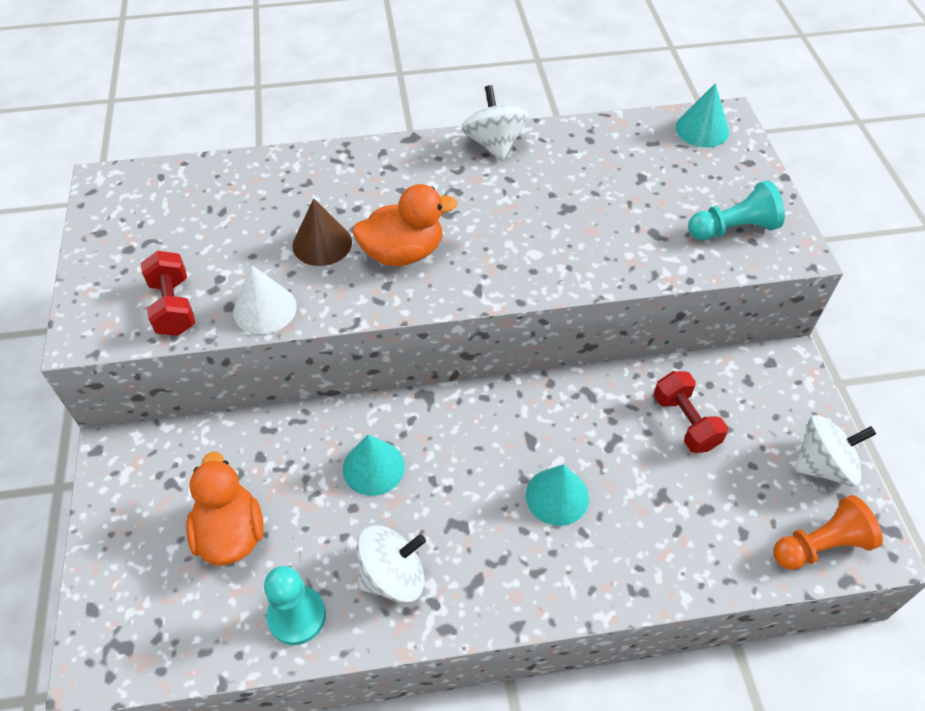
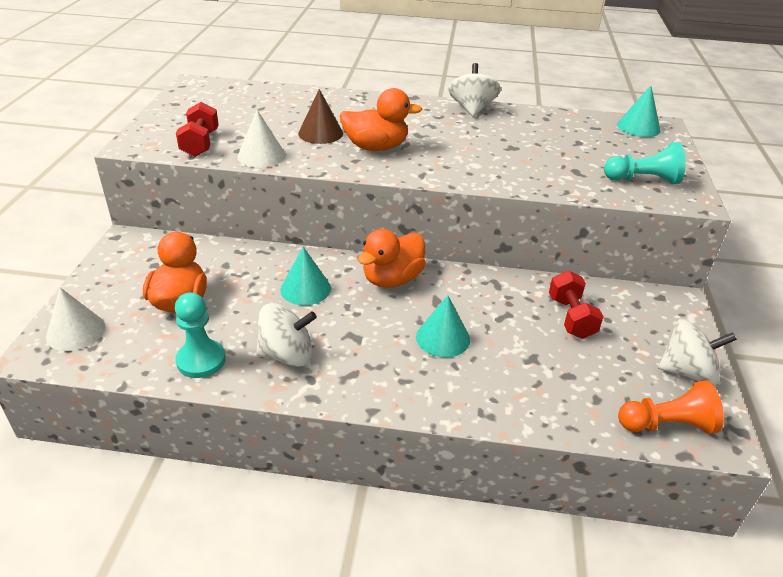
camera: 15 degrees right, 15 degrees down
(123, 620) = (75, 331): none -> white cone
(469, 421) = (392, 279): none -> orange duck

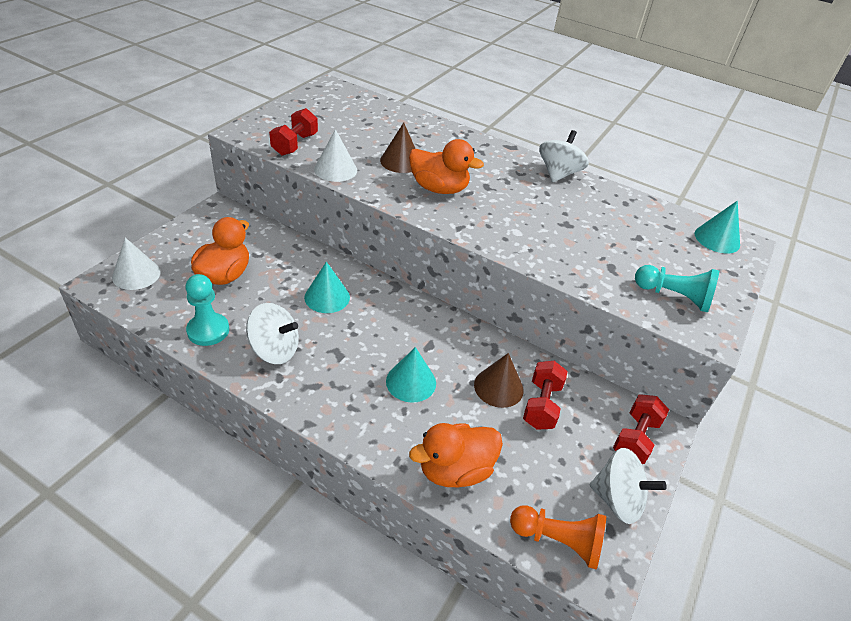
camera: 20 degrees right, 5 degrees up
(392, 279) = (404, 313): orange duck -> orange duck (455, 470)
(524, 315) = (498, 387): none -> brown cone
(664, 317) = (635, 439): none -> red dumbbell

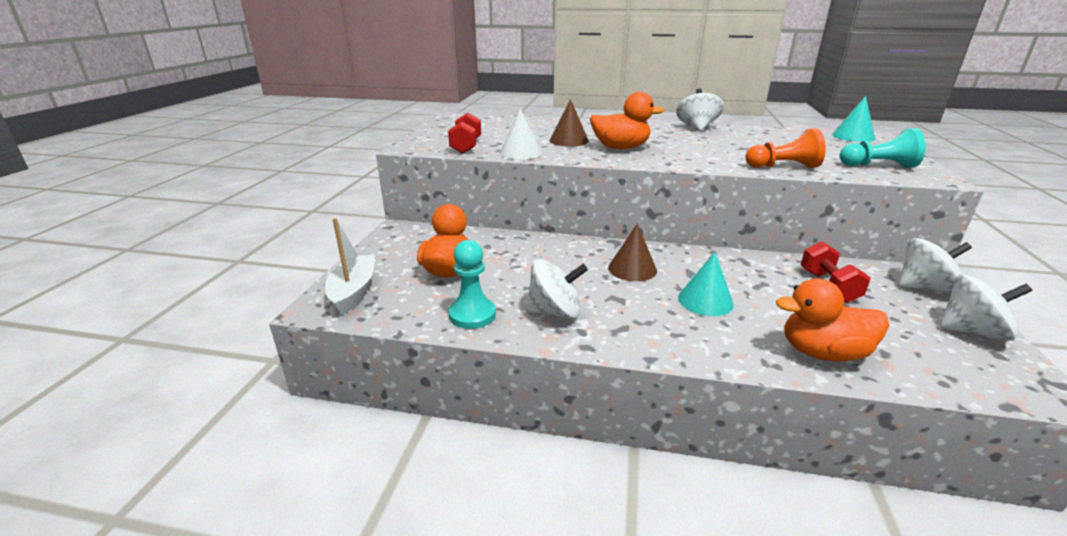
camera: 15 degrees left, 15 degrees down
(136, 274) = (354, 291): white cone -> white boat
(327, 297) = (563, 263): turquoise cone -> none
(455, 470) = (822, 353): orange duck -> orange duck turned 45 degrees clockwise
(498, 387) = (780, 284): brown cone -> brown cone (632, 269)
(558, 541) = (973, 377): orange pawn -> orange pawn (783, 167)
(635, 439) = (924, 287): red dumbbell -> white spinning top

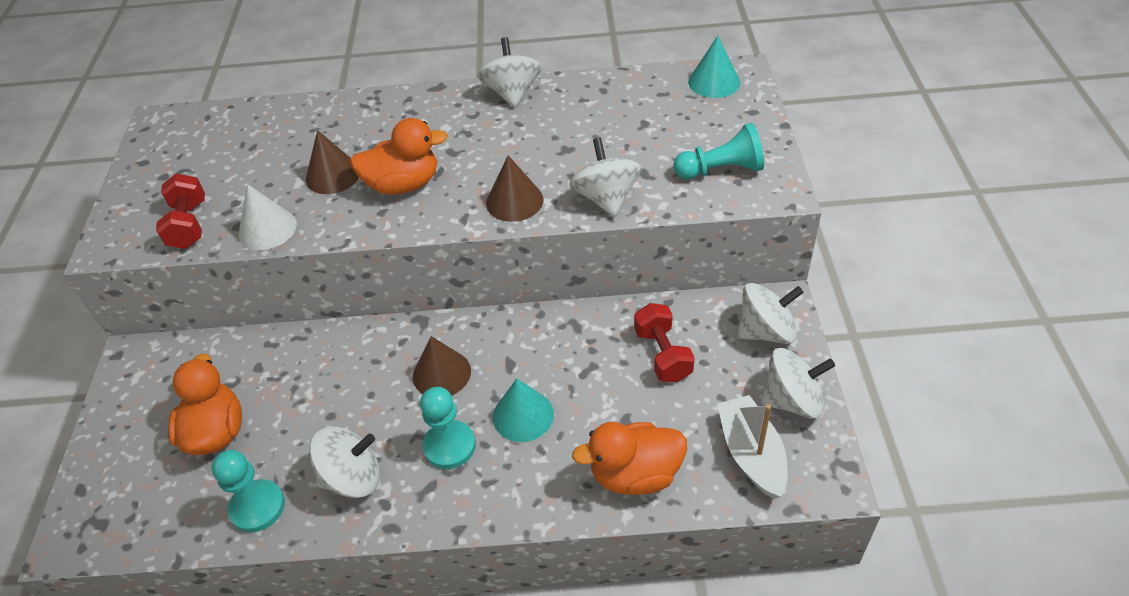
camera: 10 degrees left, 20 degrees up
(354, 291) = (105, 500): white boat -> white boat (751, 454)
(640, 307) = (449, 446): none -> turquoise pawn
(707, 161) = (514, 201): none -> brown cone
(783, 167) = (606, 198): orange pawn -> white spinning top

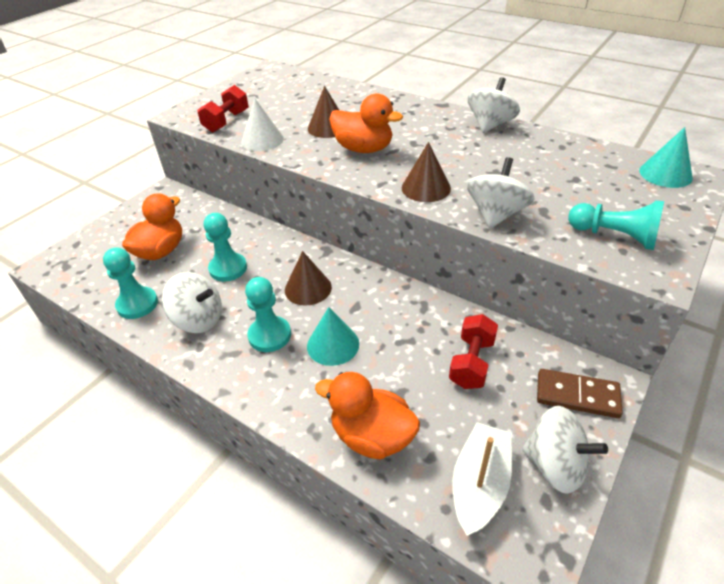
camera: 35 degrees right, 5 degrees down
(326, 403) = (228, 268): none -> turquoise pawn
(766, 331) = (577, 395): white spinning top -> brown domino

